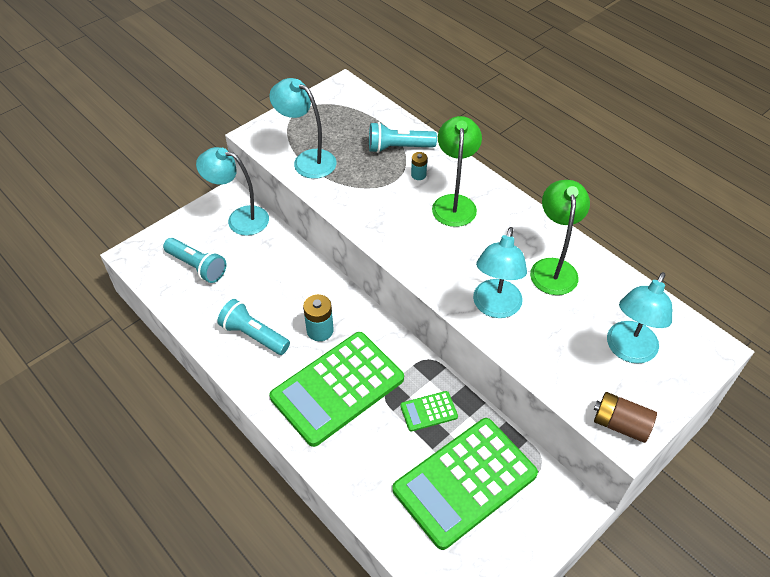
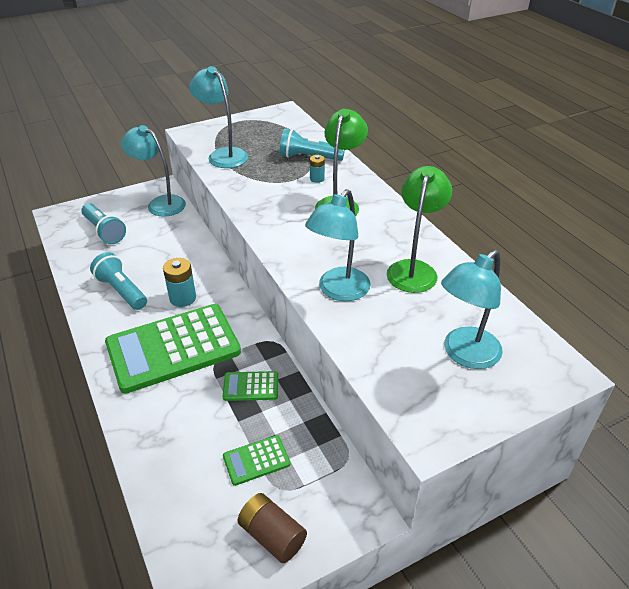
camera: 15 degrees right, 10 degrees down
(465, 482) = (256, 460): green calculator -> green calculator, size x0.42
(620, 424) = (427, 422): brown battery -> brown battery (272, 535)

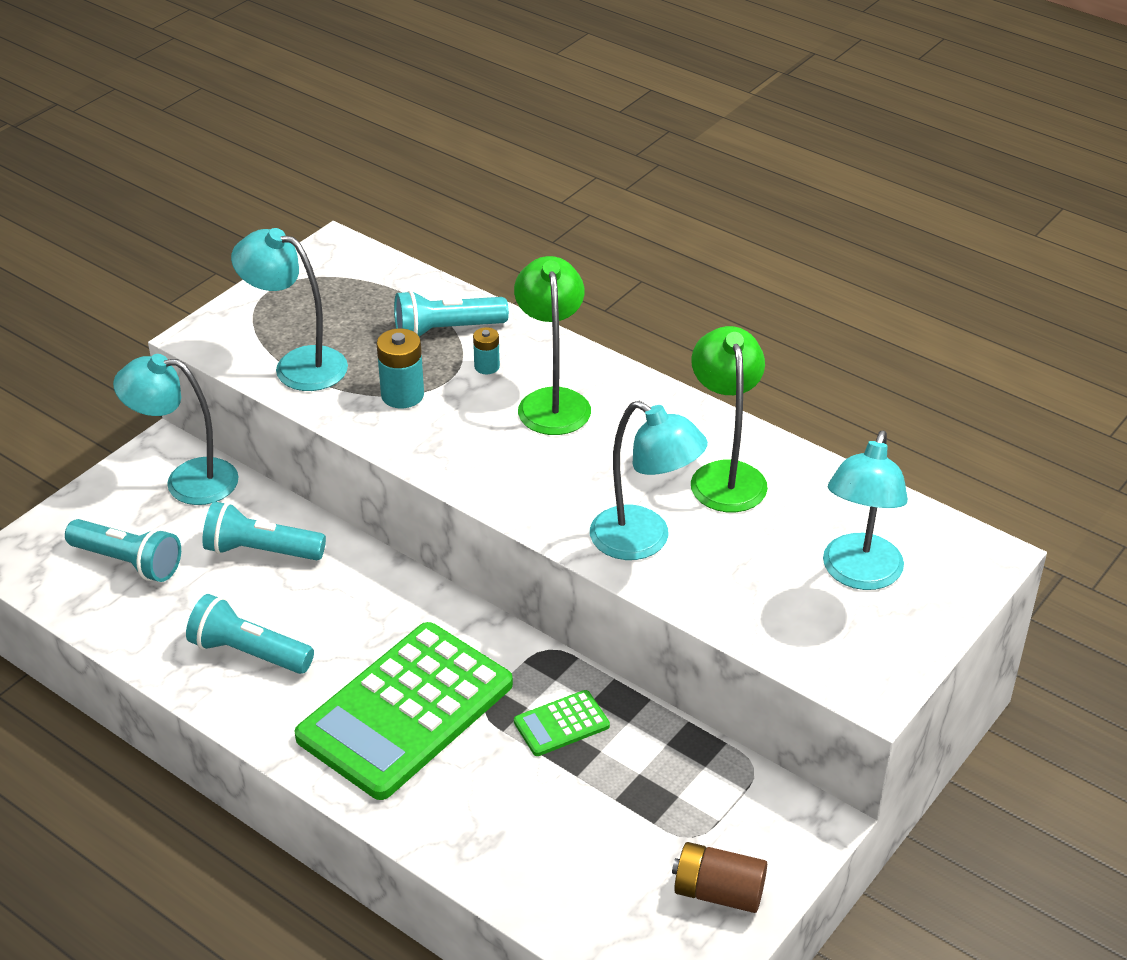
camera: 25 degrees left, 0 degrees up
(167, 244) = (261, 551): none -> turquoise flashlight
(182, 298) = (359, 631): turquoise battery -> turquoise battery (402, 395)
(256, 460) = (637, 815): green calculator -> none
(338, 291) = (643, 541): turquoise lamp -> turquoise lamp turned 60 degrees counterclockwise

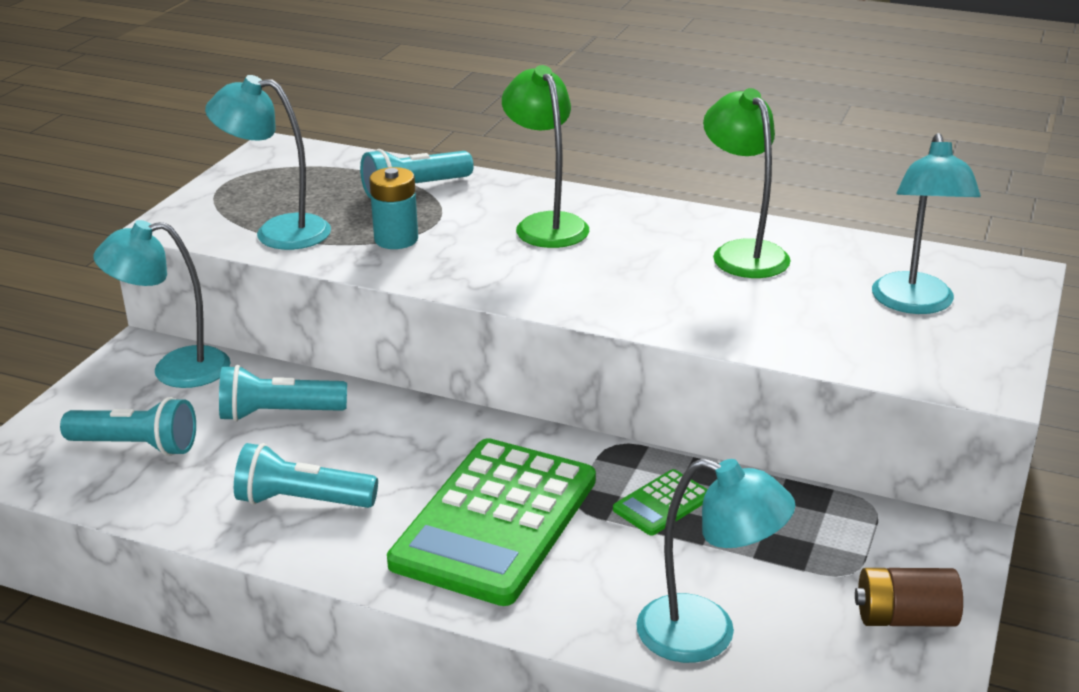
camera: 15 degrees left, 10 degrees down
(487, 366) = (468, 209): turquoise battery -> none
(643, 541) = (697, 310): turquoise lamp -> turquoise lamp (706, 635)

